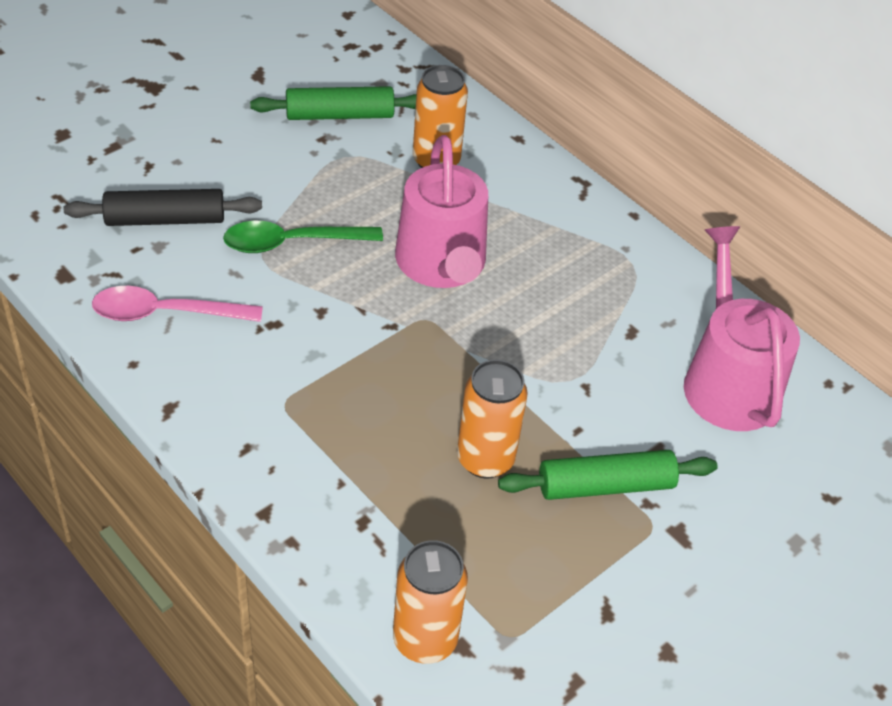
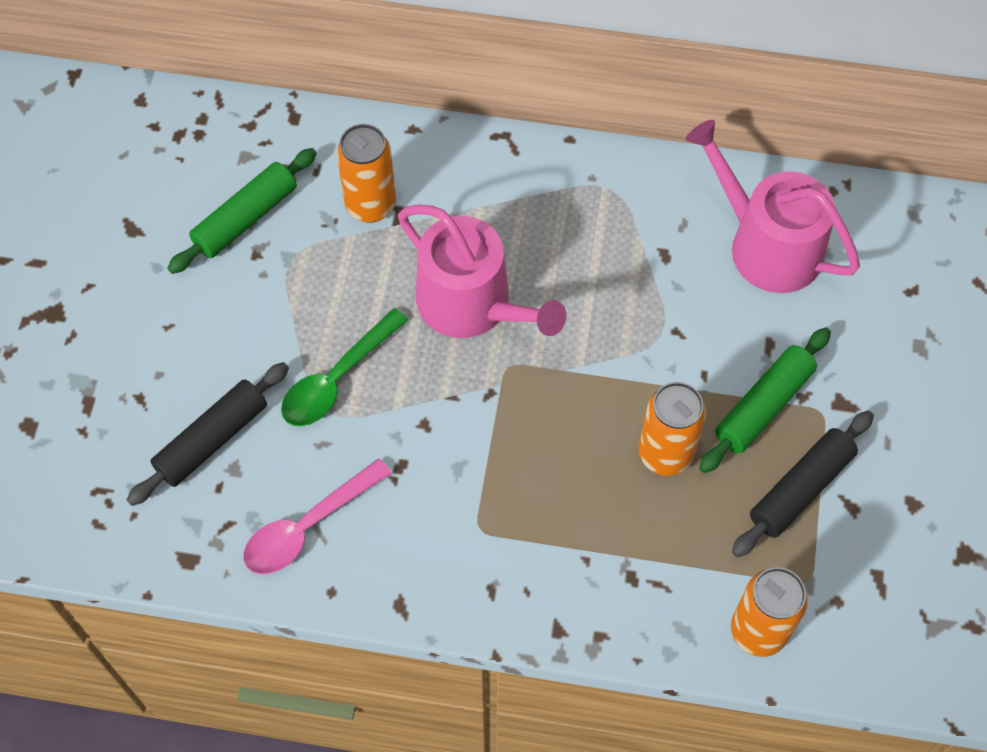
camera: 35 degrees left, 15 degrees up
(575, 566) = (800, 489): none -> black rolling pin

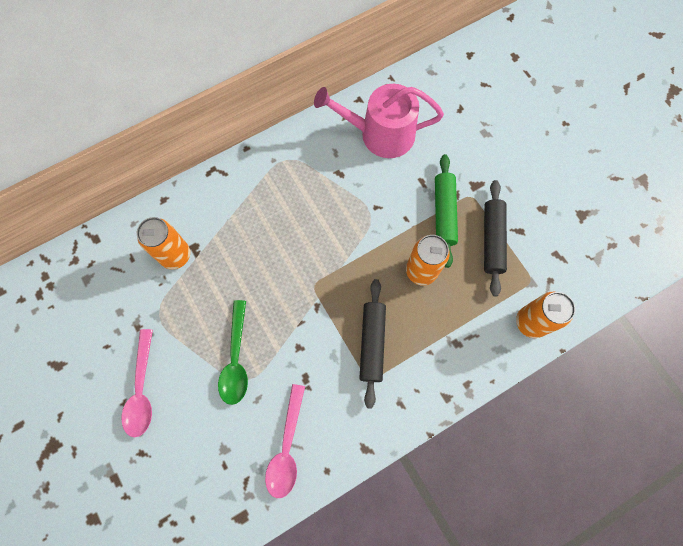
camera: 40 degrees left, 10 degrees up
(200, 329) = (142, 390): none -> pink spoon
(212, 440) = (199, 443): black rolling pin -> black rolling pin (372, 343)
(245, 218) = (115, 312): green rolling pin -> none
(473, 305) = (271, 268): pink watering can -> none

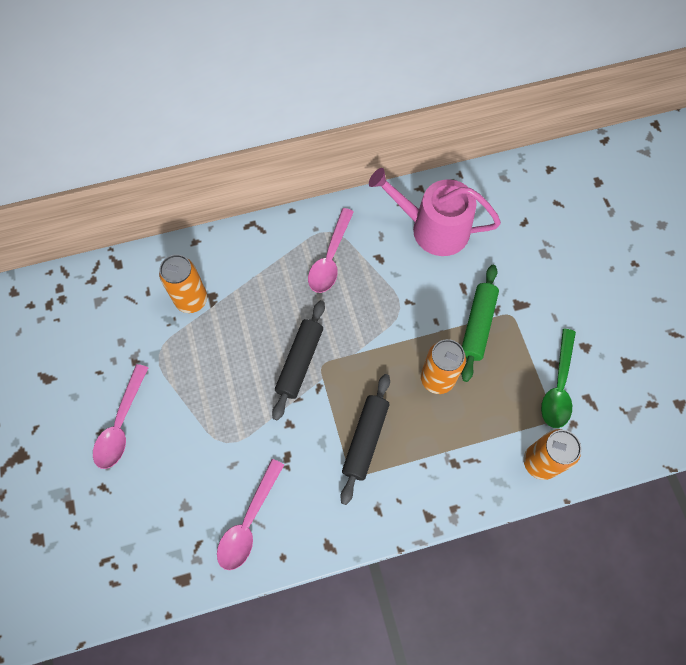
camera: 15 degrees right, 5 degrees down
(236, 359) = (222, 419): green spoon -> green spoon (558, 386)
(294, 184) = (330, 258): none -> pink spoon
(492, 240) = (521, 366): black rolling pin -> black rolling pin (300, 362)

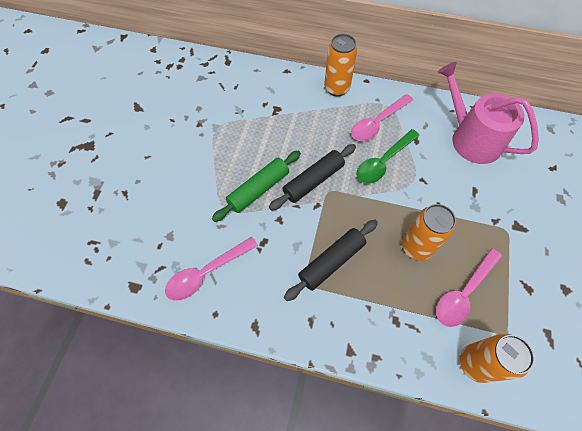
camera: 30 degrees right, 5 degrees down
(121, 424) = (164, 159): pink spoon -> pink spoon (464, 293)
(191, 300) = (261, 104): orange can -> orange can (336, 88)
(477, 325) = (472, 224): green rolling pin -> green rolling pin (258, 189)
(558, 386) = (524, 308): green spoon -> green spoon (383, 162)

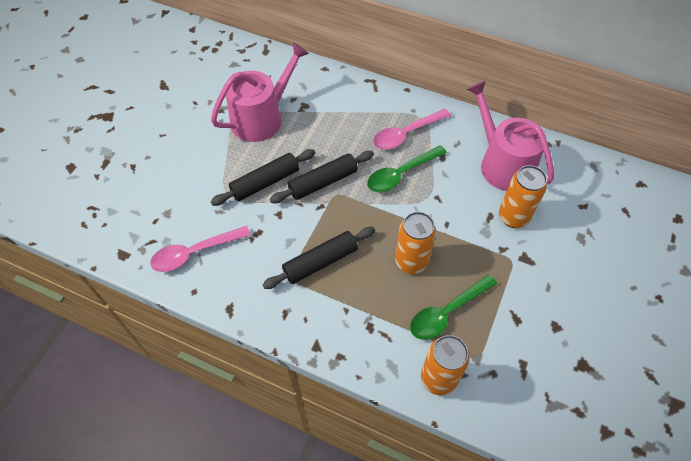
camera: 10 degrees right, 5 degrees down
(240, 126) = (262, 117): none -> pink watering can
(258, 189) = (265, 182): green rolling pin -> black rolling pin
(336, 88) = (373, 93): orange can -> orange can (513, 217)
(464, 293) = (447, 312): pink spoon -> green spoon

